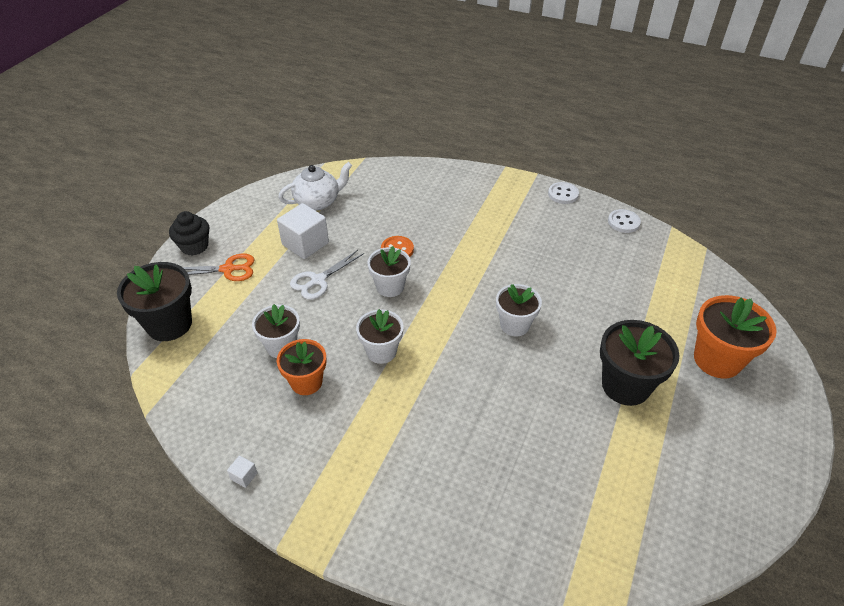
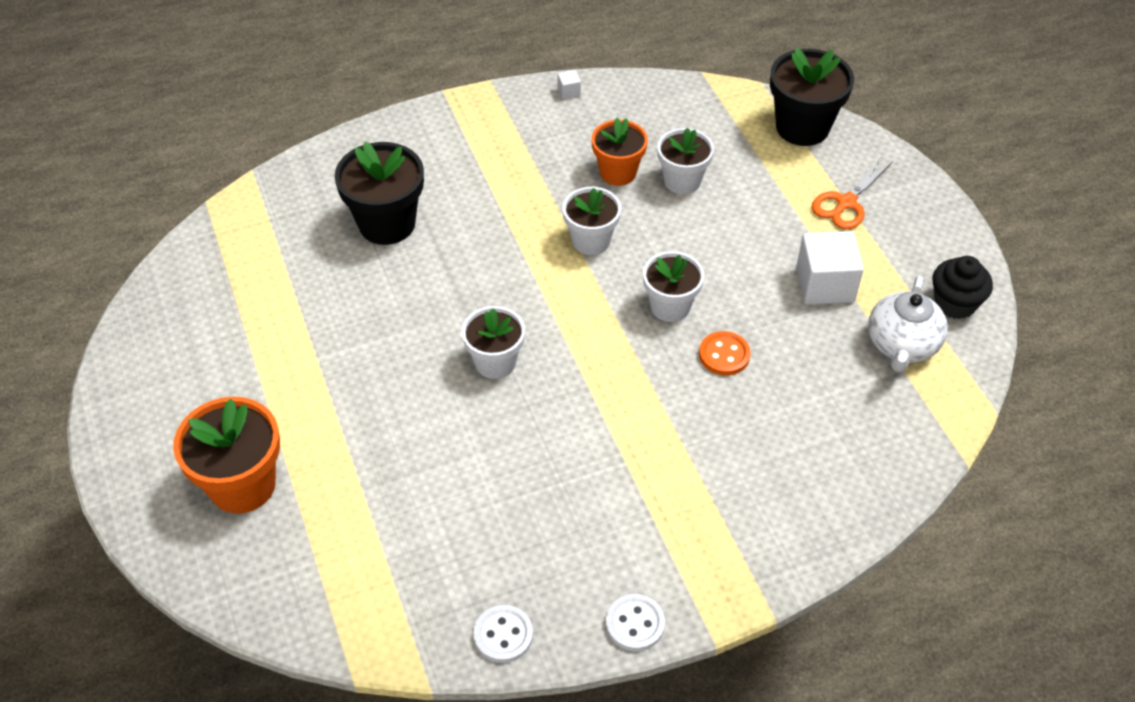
camera: 135 degrees right, 5 degrees up
(194, 246) = (919, 198): black cupcake -> black cupcake (955, 303)
(318, 280) = (748, 258): white scissors -> none
(625, 385) = (324, 379): black flower pot -> black flower pot (387, 224)

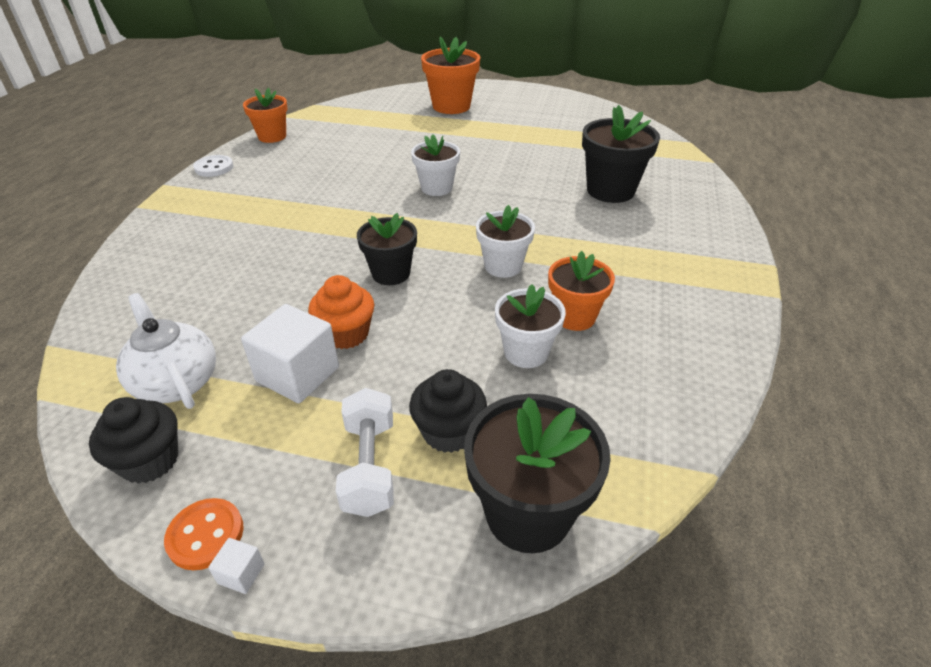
camera: 125 degrees right, 10 degrees down
(503, 635) = (272, 136): white button -> orange flower pot
(569, 91) = (729, 339): white cube -> white cube (241, 573)
(670, 306) = (391, 273): white flower pot -> black flower pot
(724, 355) = (315, 277): orange button -> orange button (205, 535)
(763, 286) = (346, 334): none -> orange cupcake
(787, 183) = (448, 432): none -> black cupcake
(846, 203) = (369, 466): orange scissors -> white dumbbell

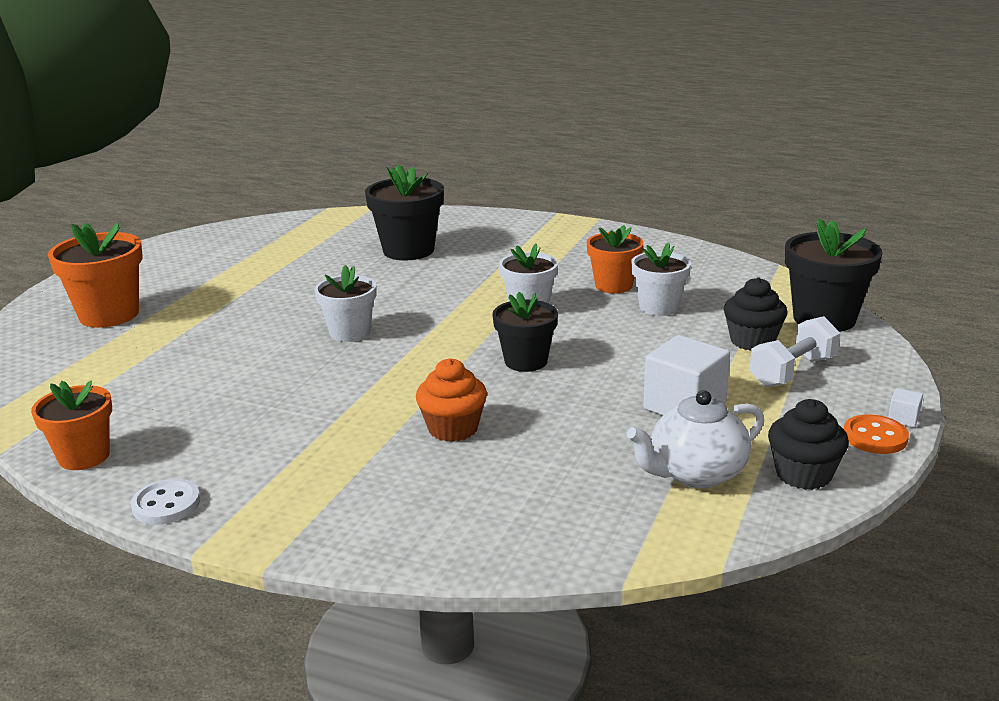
camera: 80 degrees left, 15 degrees down
(346, 334) = (625, 384): orange cupcake -> orange cupcake (453, 429)
(369, 466) = (792, 372): white dumbbell -> white dumbbell turned 45 degrees counterclockwise

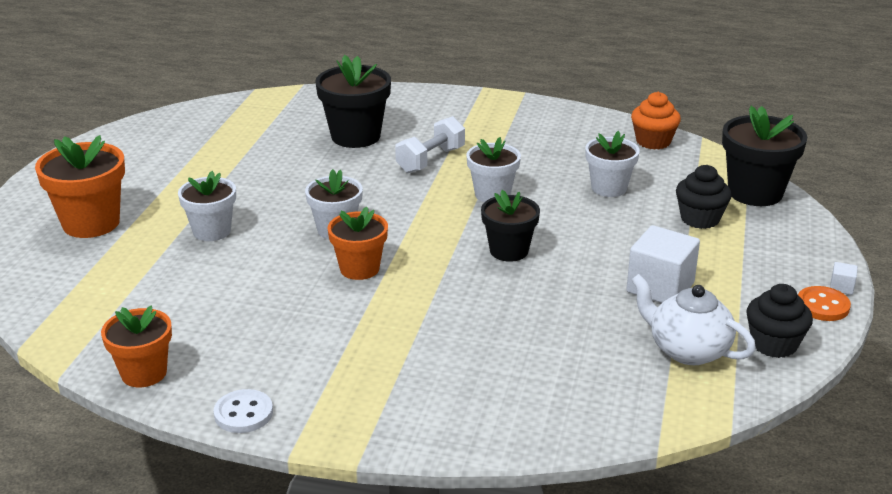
camera: 10 degrees left, 5 degrees up
(223, 327) = (212, 231): none -> white flower pot
(453, 429) = (468, 322): orange cupcake -> orange cupcake (653, 141)
(613, 285) = (561, 167): orange flower pot -> orange flower pot (359, 269)
(695, 474) = (687, 350): white teapot -> white teapot turned 75 degrees clockwise
(792, 372) = (741, 248): white dumbbell -> white dumbbell (430, 160)

